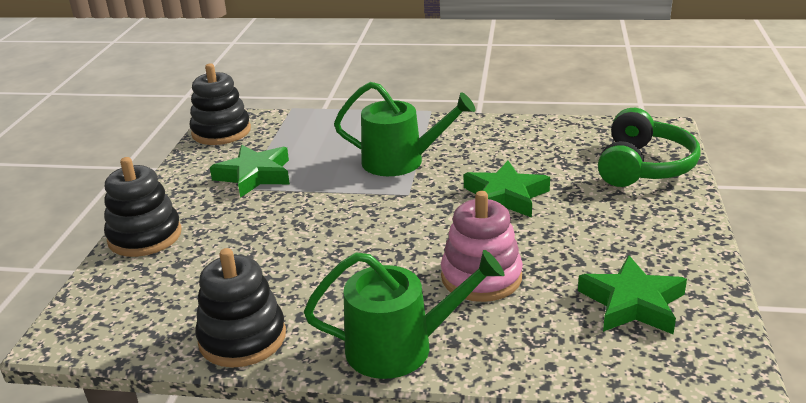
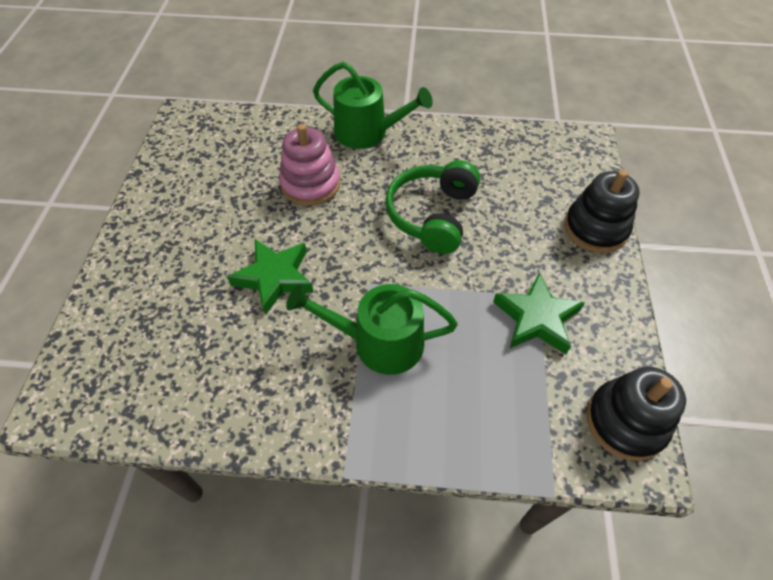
camera: 175 degrees right, 25 degrees up
(242, 338) = (468, 138): black stacking toy -> none
(400, 347) = (367, 132): green watering can -> green watering can turned 150 degrees counterclockwise
(632, 303) = (212, 162): green star -> none
(643, 166) = (120, 325): green headphones -> green headphones (432, 215)

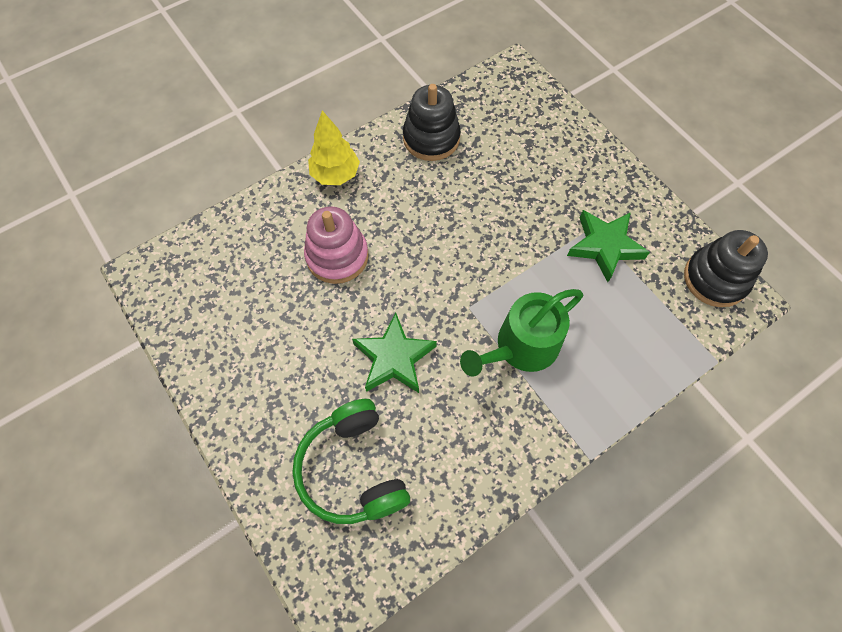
camera: 40 degrees left, 10 degrees up
(367, 132) = (335, 174): green watering can -> yellow tree
(432, 215) = (461, 215): green headphones -> green headphones (353, 469)
(595, 228) = (582, 145): black stacking toy -> black stacking toy (431, 138)

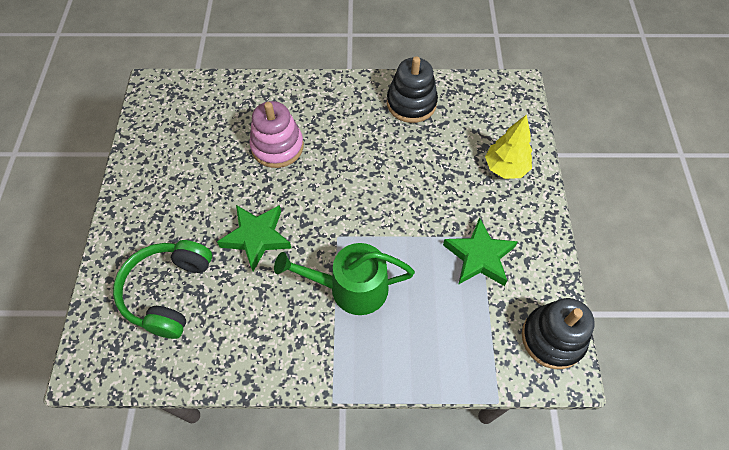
camera: 35 degrees right, 5 degrees down
(335, 174) = (322, 92): yellow tree -> yellow tree (505, 168)

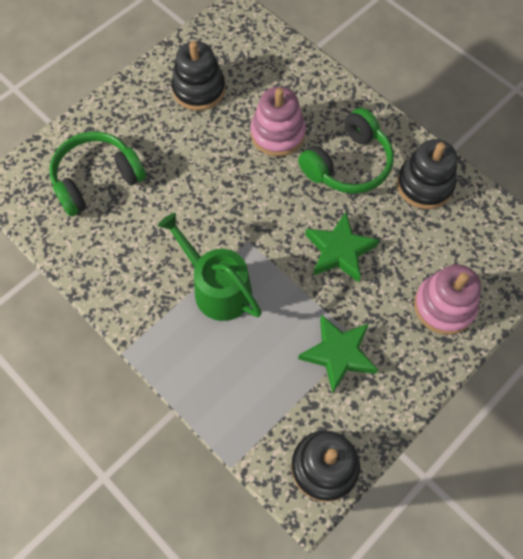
camera: 45 degrees right, 5 degrees up
(182, 161) = (199, 89): none -> black stacking toy
(256, 237) = (191, 192): green star -> green star (339, 251)
(348, 129) = (348, 164): none -> green headphones
(505, 168) = (444, 306): yellow tree -> pink stacking toy

